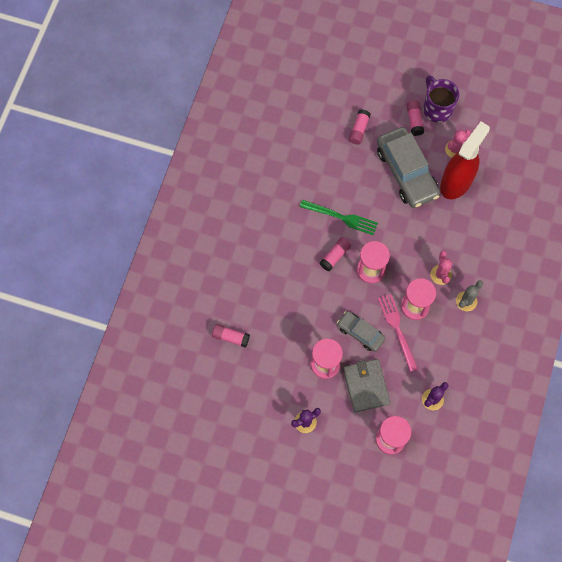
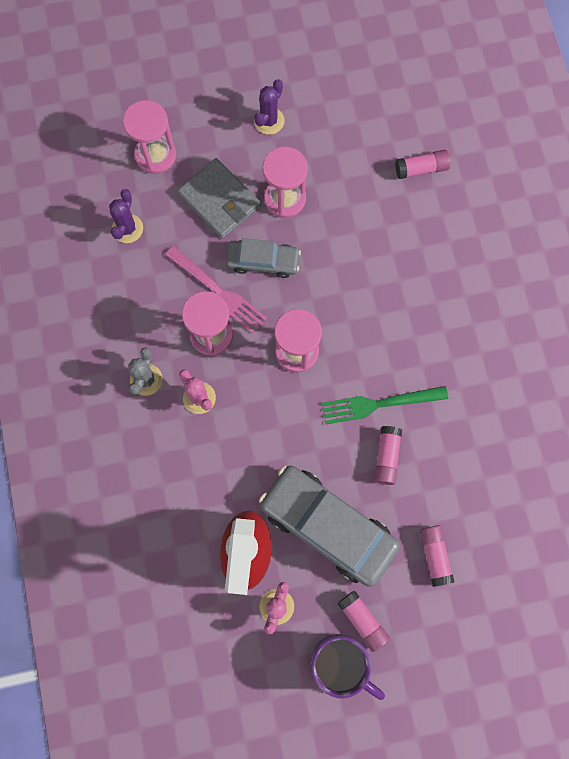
camera: 150 degrees right, 5 degrees up
(335, 256) = (355, 344): pink glue stick -> pink glue stick (386, 457)

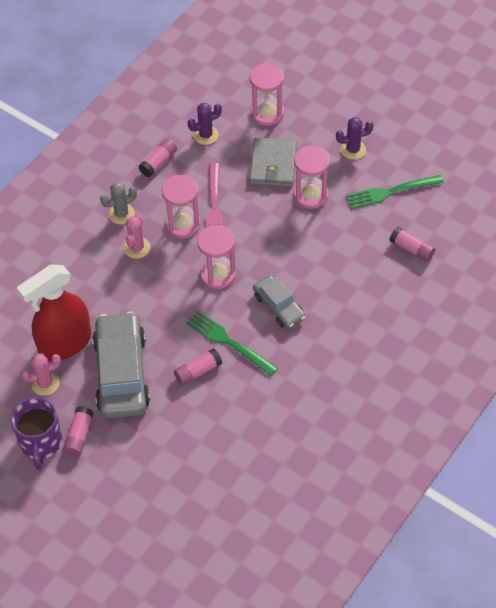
camera: 50 degrees right, 20 degrees down
(263, 261) = (258, 215): grey car -> grey car (279, 306)
(345, 132) = (390, 192): none -> green fork
(434, 555) = (159, 445): pink glue stick -> pink glue stick (158, 162)

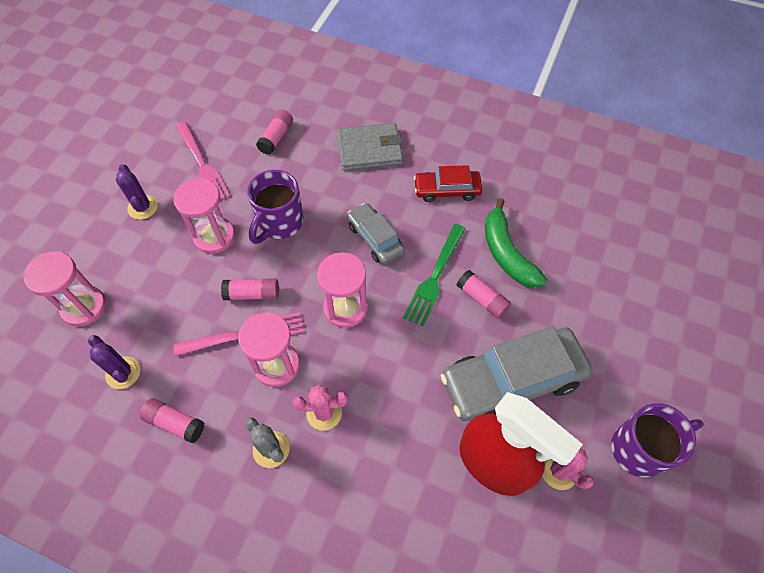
camera: 105 degrees left, 5 degrees up
(79, 436) = (611, 405): pink glue stick -> pink glue stick (252, 294)
(237, 402) = (506, 253): none -> green banana
(273, 164) = (170, 283): grey wallet -> grey wallet (369, 149)
(279, 306) = (375, 238): grey car -> grey car turned 75 degrees counterclockwise
(312, 240) = (279, 223): none -> purple mug
(318, 373) = (447, 190): none -> red car
(390, 192) = (202, 165): green fork -> pink fork

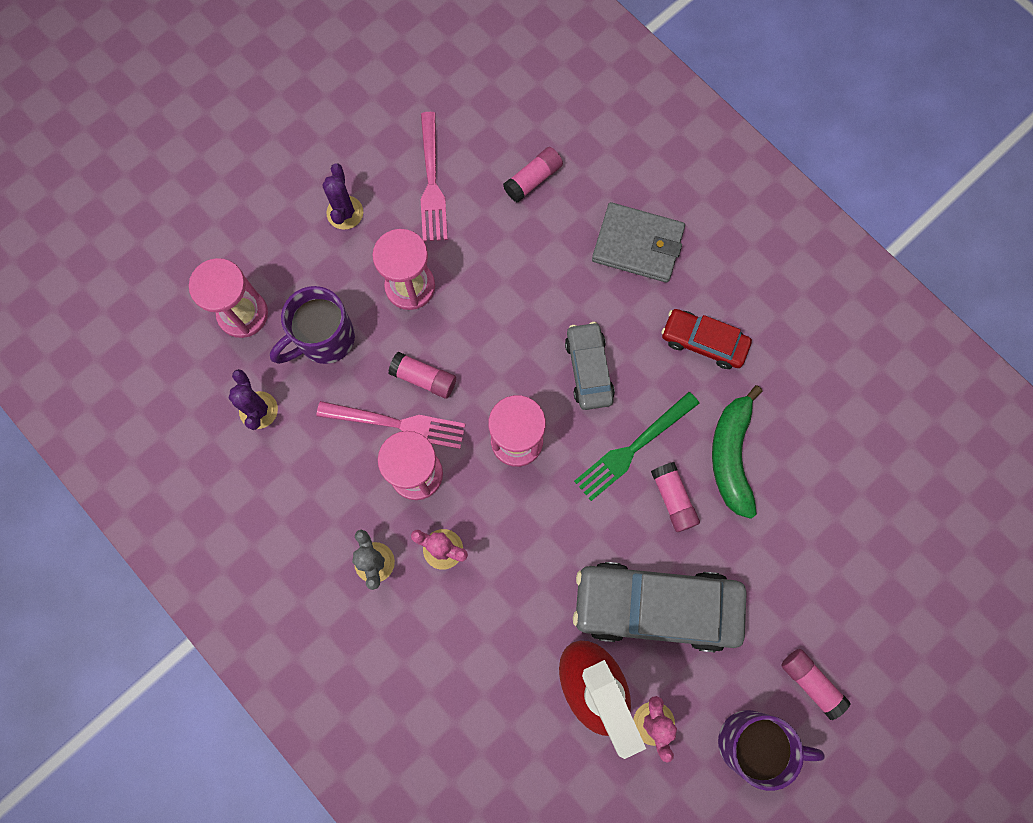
camera: 25 degrees right, 15 degrees up
(175, 423) = (291, 490): pink glue stick -> pink glue stick (810, 682)
(279, 223) = (488, 301): purple mug -> purple mug (324, 339)

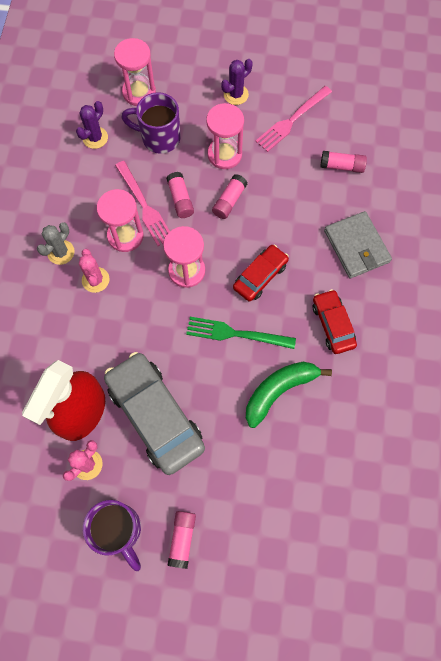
camera: 50 degrees right, 5 degrees down
(589, 369) = (260, 276): grey car -> red car
(673, 499) = (225, 377): pink glue stick -> pink glue stick (229, 201)

